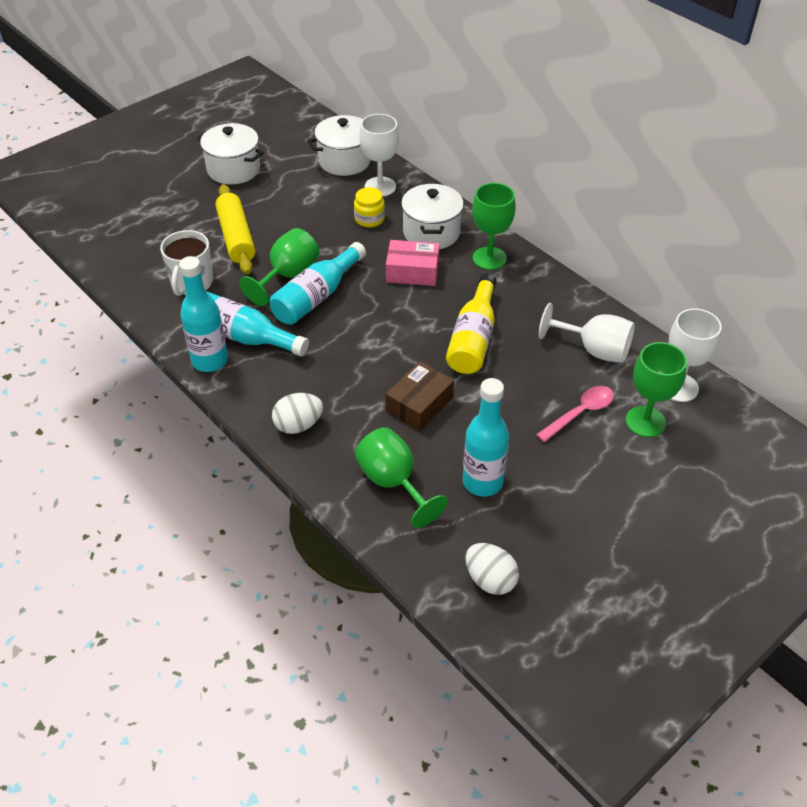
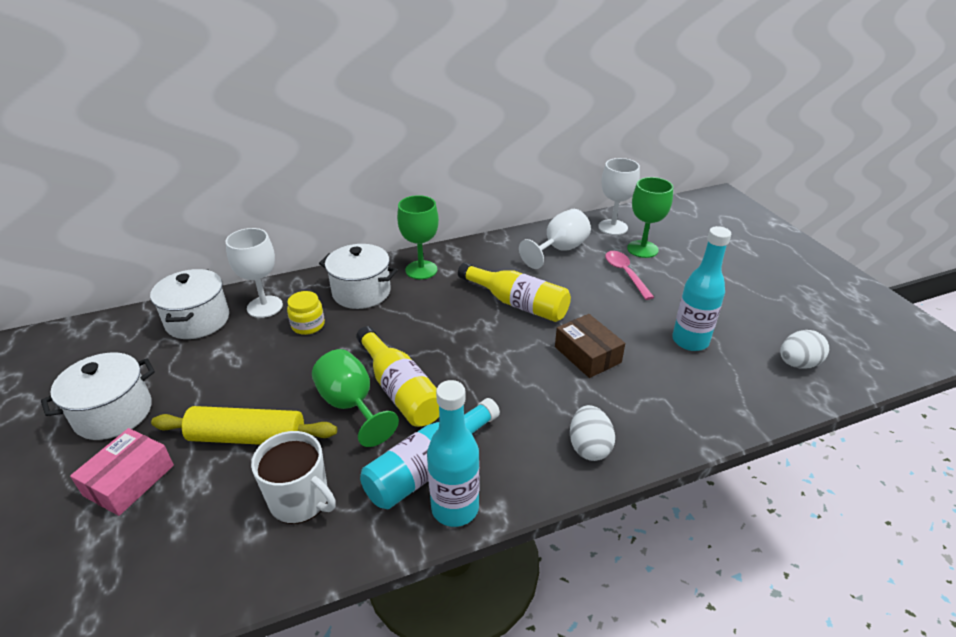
camera: 70 degrees left, 10 degrees down
(317, 296) = (400, 390): turquoise bottle -> yellow bottle
(393, 482) = (682, 395): green goblet -> none
(412, 271) = (407, 316): pink box -> pink box (129, 480)

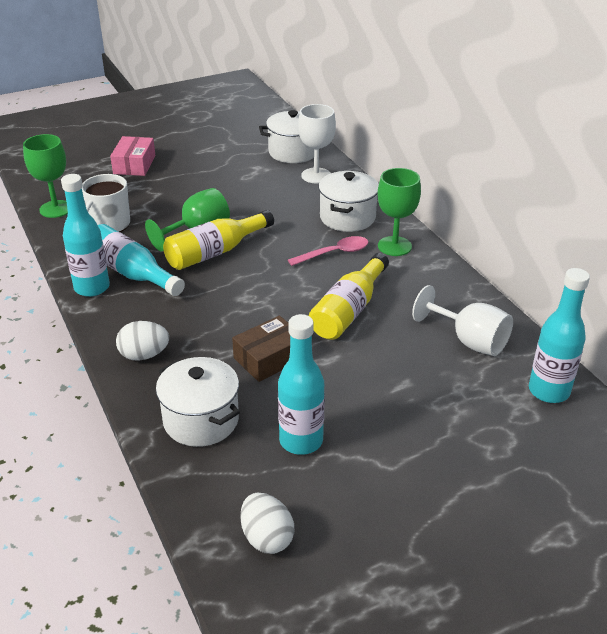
camera: 85 degrees right, 0 degrees up
(113, 413) = (192, 146): white pot -> white pot (201, 420)
(129, 480) = (134, 164): pink box -> pink box turned 75 degrees clockwise
(247, 437) = (167, 196): yellow rolling pin -> none
(308, 325) = (294, 199): yellow jar -> none
(613, 227) = (548, 391): white goblet -> turquoise bottle
(625, 274) = (431, 396): pink spoon -> pink spoon (334, 253)
(642, 249) = (499, 417): green goblet -> green goblet (56, 209)

